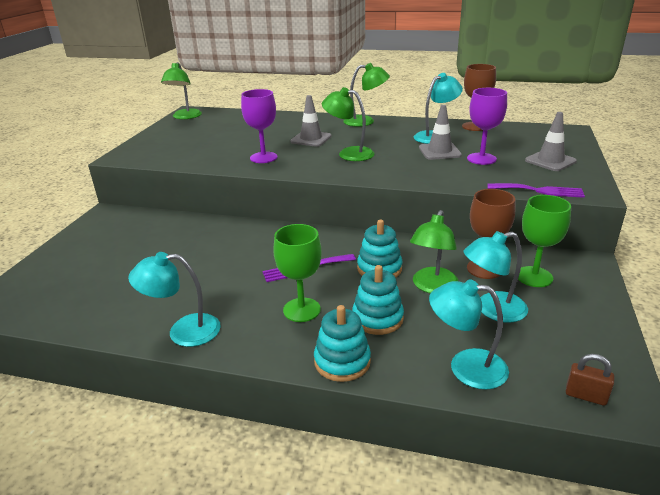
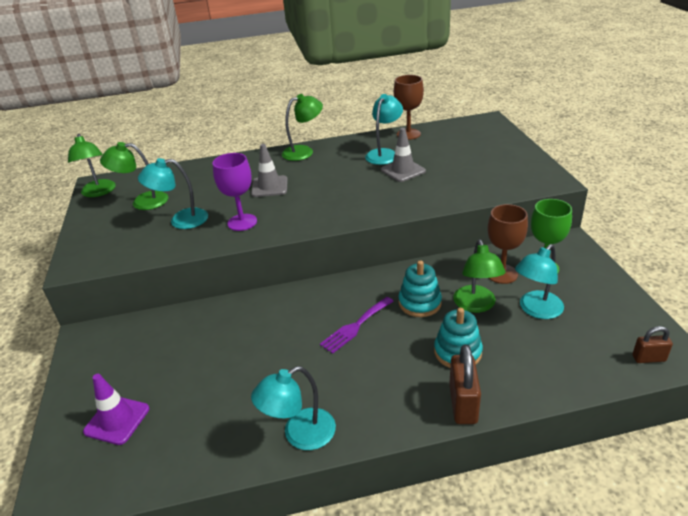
camera: 25 degrees left, 5 degrees up
(72, 273) = (117, 420): none -> purple traffic cone
(302, 310) = (388, 369): green goblet -> none
(342, 361) = (463, 404): turquoise stacking toy -> brown padlock
(349, 153) = (323, 194): green lamp -> green lamp (142, 201)
(466, 367) = (556, 368): turquoise lamp -> turquoise lamp (181, 220)
(481, 159) = (444, 169): purple goblet -> none
(539, 191) = (516, 191): purple fork -> none
(550, 161) = (499, 157): grey traffic cone -> none

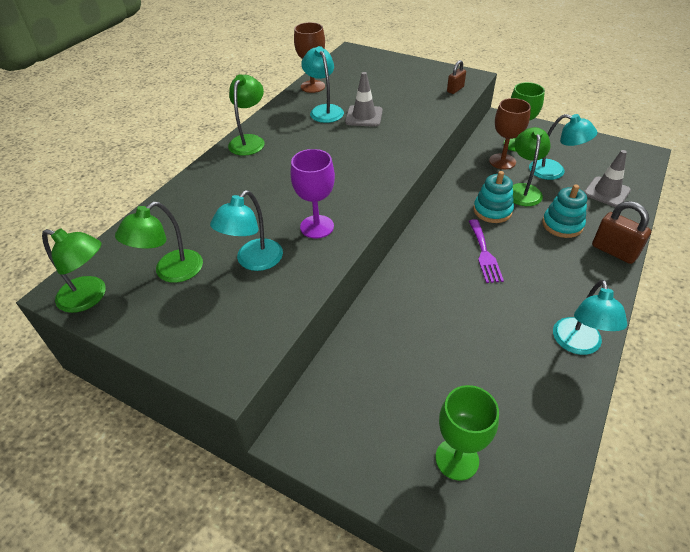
camera: 50 degrees left, 10 degrees up
(117, 420) = (457, 459): purple traffic cone -> green goblet
(269, 187) = (279, 185): grey traffic cone -> grey traffic cone (606, 192)
(476, 305) = (523, 190): green lamp -> green lamp turned 120 degrees counterclockwise
(536, 310) = (554, 171): turquoise lamp -> turquoise lamp turned 60 degrees counterclockwise
(648, 358) = (637, 163): brown padlock -> brown padlock (455, 89)

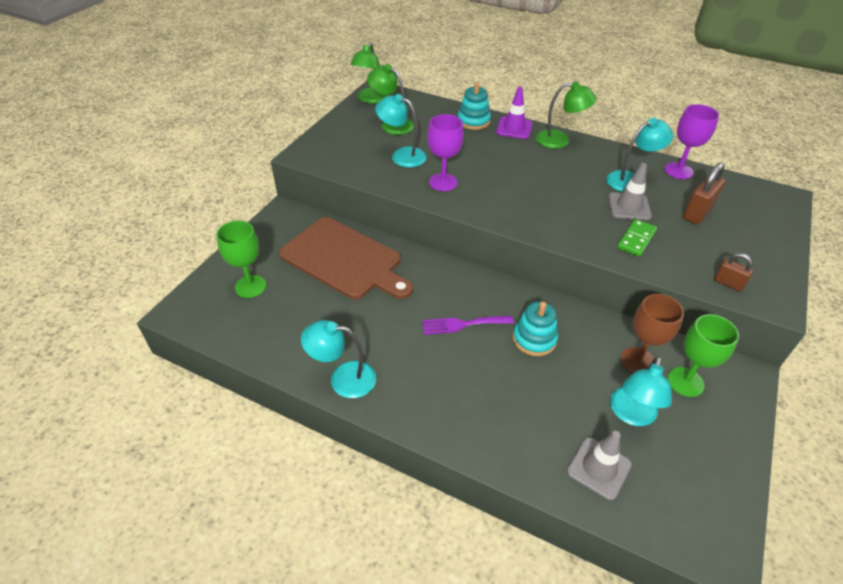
camera: 85 degrees right, 0 degrees up
(216, 168) = (514, 128): none -> purple traffic cone
(312, 86) = (678, 171): brown goblet -> purple goblet
(398, 353) = (344, 260): none -> brown cutting board
(409, 119) = (636, 239): none -> green domino
(523, 190) = (581, 373): green lamp -> none
(562, 225) = (519, 401): turquoise stacking toy -> turquoise stacking toy (473, 121)
(614, 251) = (477, 444): brown padlock -> brown padlock (697, 213)

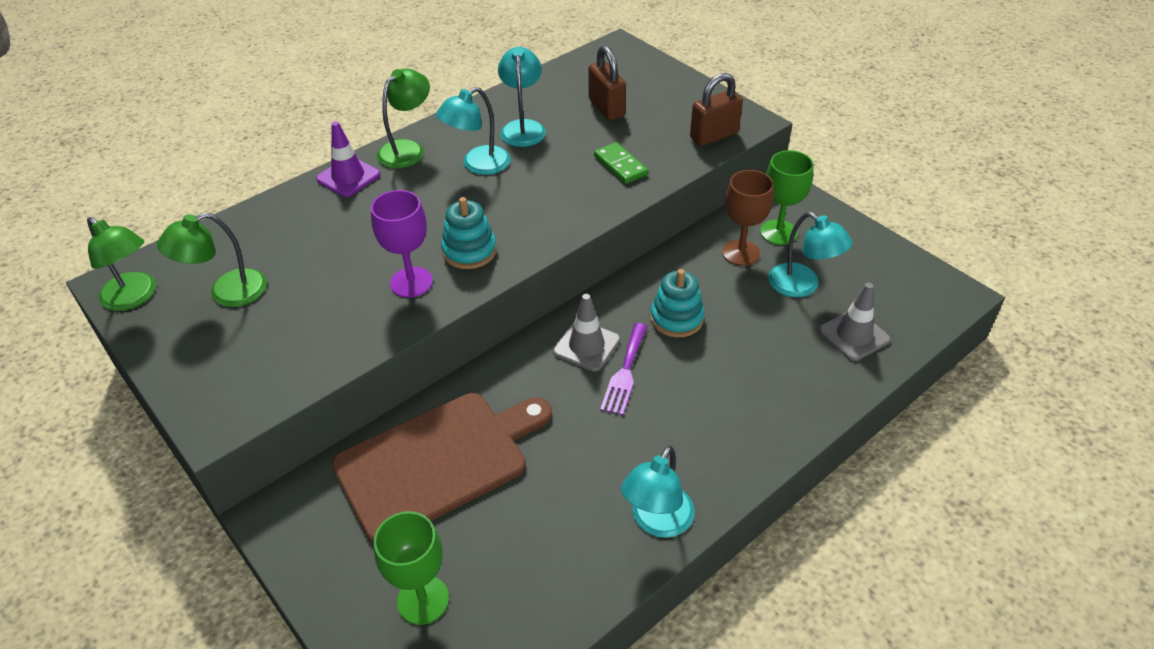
camera: 65 degrees left, 0 degrees up
(402, 155) = (317, 305): turquoise lamp -> turquoise lamp (478, 165)
(473, 121) = (298, 207): turquoise stacking toy -> turquoise stacking toy (469, 251)
(629, 206) = (566, 148): grey traffic cone -> grey traffic cone (586, 346)
(678, 171) = (532, 89): purple goblet -> none
(728, 283) = (714, 136): brown padlock -> brown padlock, size x1.65

